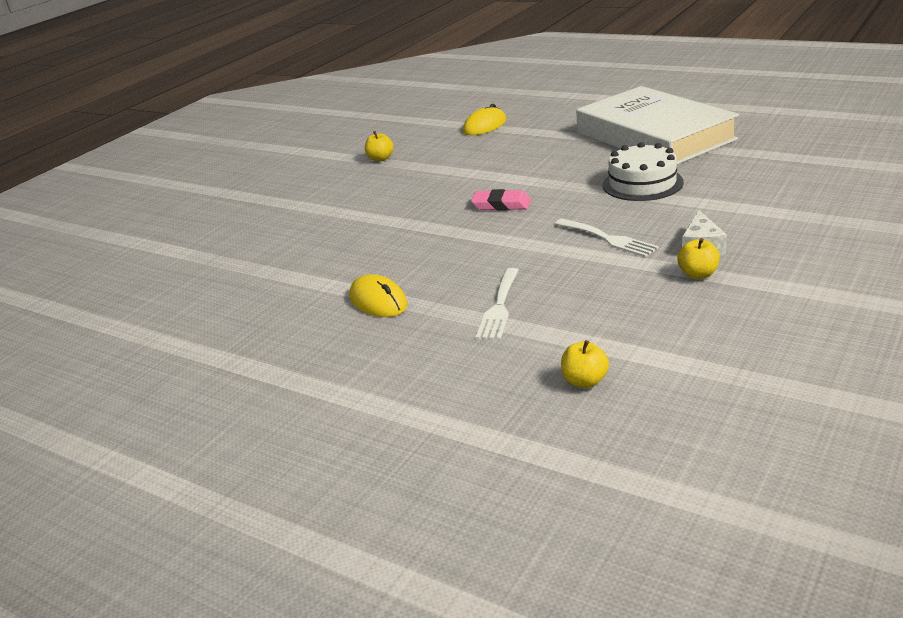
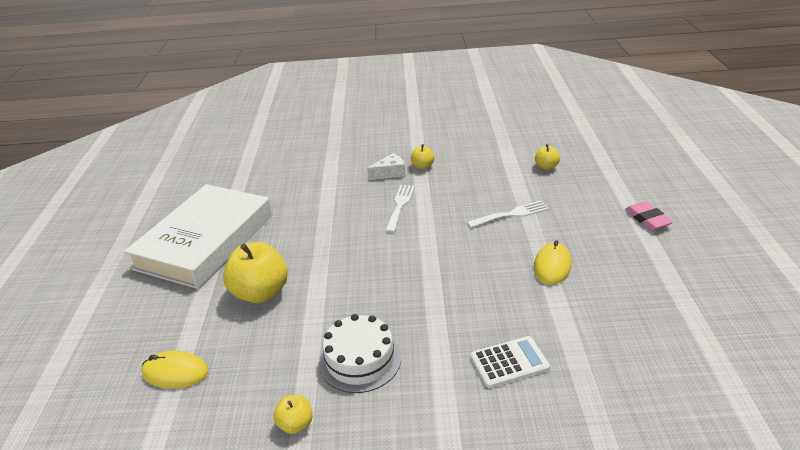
camera: 125 degrees left, 5 degrees up
(309, 241) = (509, 362): none -> white calculator
(501, 205) = (373, 272): pink eraser -> pink eraser (647, 219)
(538, 155) = (261, 293): none -> yellow apple
(642, 183) = (306, 219): white cake -> white cake (360, 359)

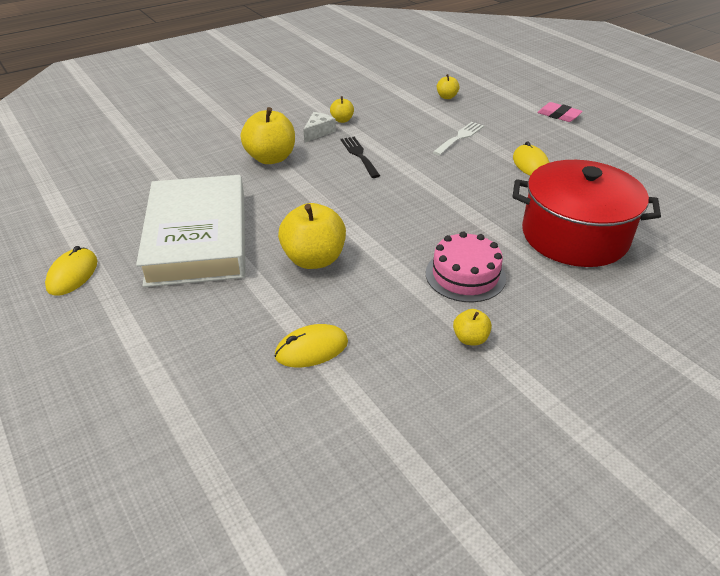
camera: 35 degrees left, 5 degrees up
(105, 242) = (72, 274): none -> yellow mouse
(327, 187) = (271, 158): none -> yellow apple
(360, 359) = (465, 275): white cake -> pink cake
(400, 205) = (359, 155): white fork -> black fork
(509, 362) = (574, 236): white calculator -> red pot

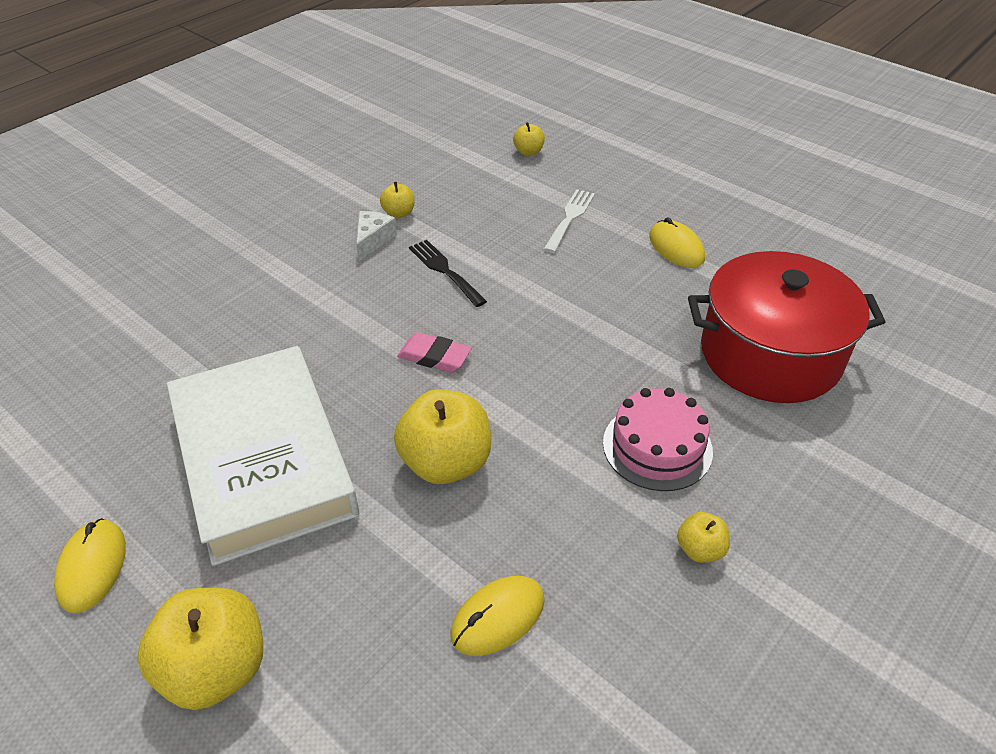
camera: 15 degrees left, 5 degrees up
(271, 158) = (320, 297): yellow apple -> yellow apple (215, 668)
(559, 115) = (683, 161): pink eraser -> pink eraser (434, 356)

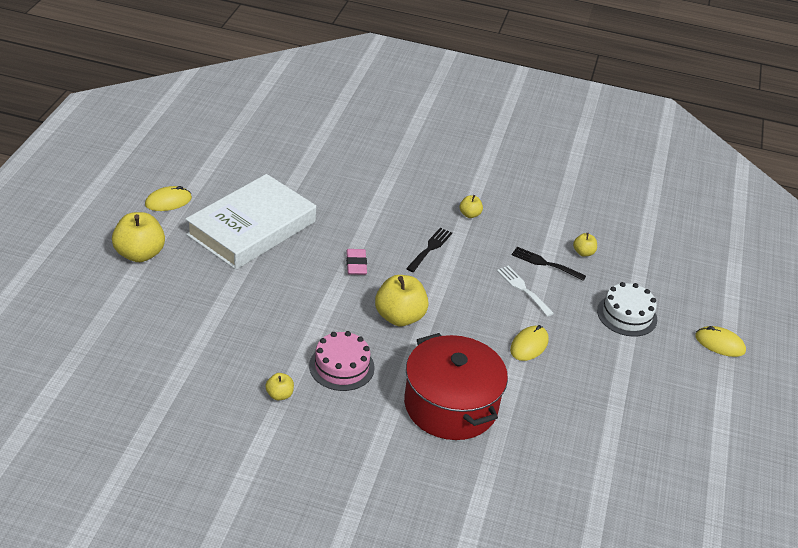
camera: 60 degrees right, 5 degrees down
(373, 240) = (436, 212): white cheese -> none
(446, 462) = (284, 289): yellow apple -> yellow apple (399, 317)
(498, 617) = (204, 331): yellow mouse -> yellow mouse (719, 344)
(531, 185) = (545, 263): none -> black fork
(570, 218) = (523, 289): white fork -> white fork turned 120 degrees counterclockwise
(651, 159) = (627, 315): none -> white cake

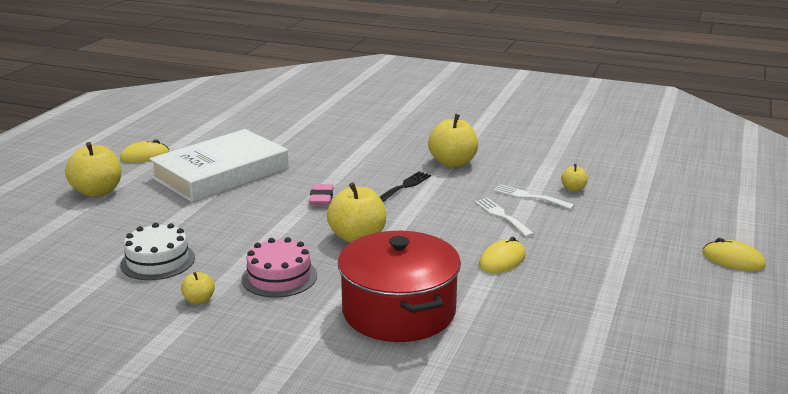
camera: 10 degrees right, 15 degrees down
(469, 214) = (452, 162): yellow apple -> yellow apple, size x2.02
(545, 263) = (529, 197): black fork -> white fork
(627, 315) = (620, 236): white cake -> white cake (158, 261)

